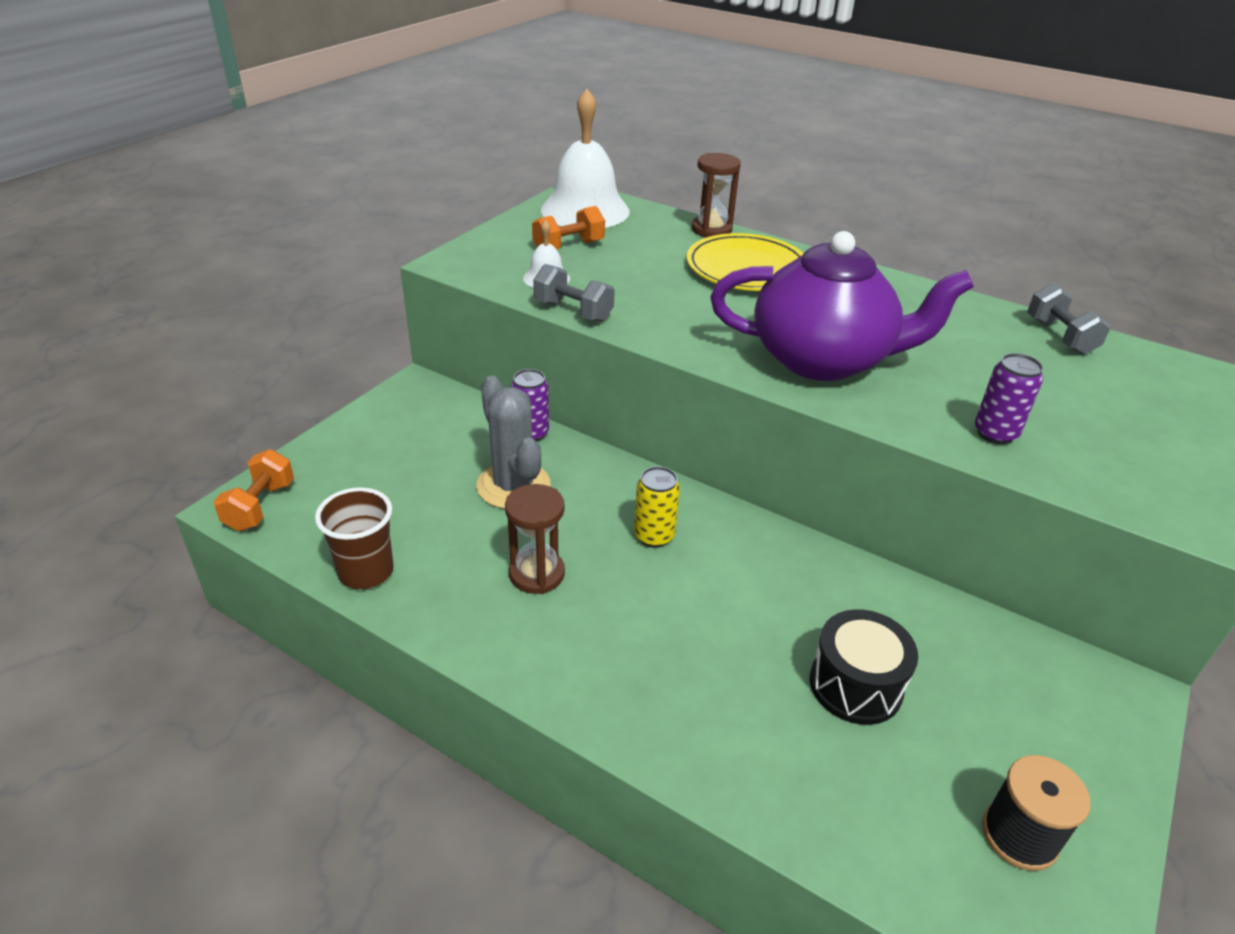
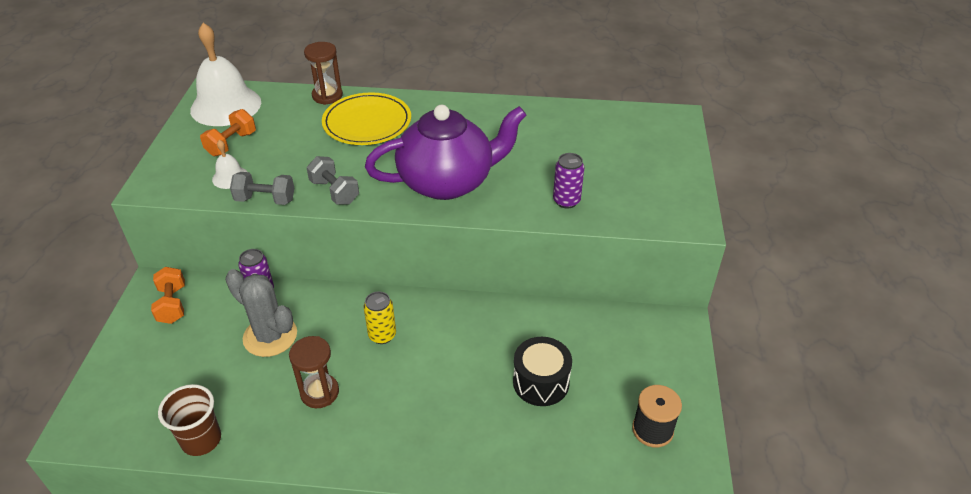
camera: 25 degrees left, 5 degrees up
(260, 506) = (90, 425): orange dumbbell -> orange dumbbell (172, 305)
(1060, 337) = (578, 115): grey dumbbell -> grey dumbbell (334, 192)

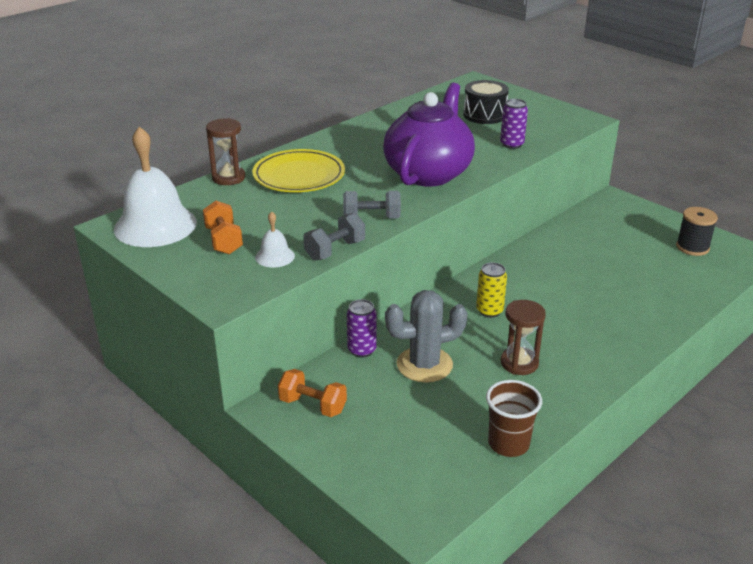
camera: 50 degrees left, 10 degrees down
(541, 382) = (611, 267): black drum -> black drum (484, 115)

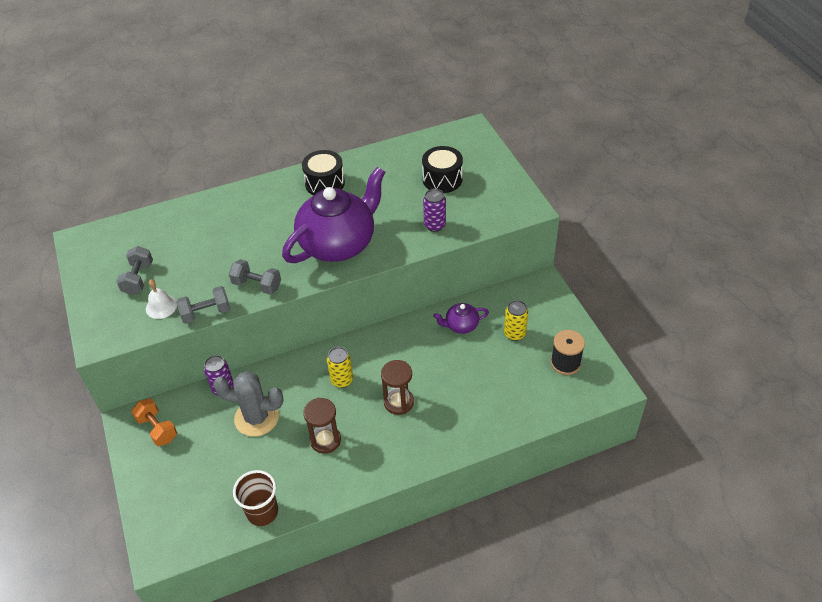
camera: 25 degrees right, 15 degrees up
(155, 225) = (104, 248): white bell -> none
(224, 241) = (138, 279): orange dumbbell -> grey dumbbell
(228, 178) = (186, 207): brown hourglass -> brown hourglass (398, 402)
(299, 175) = (238, 219): yellow plate -> none
(368, 136) = (325, 183): none -> black drum
(568, 243) = (461, 325): none -> purple teapot
(625, 237) = (514, 334): none -> yellow can

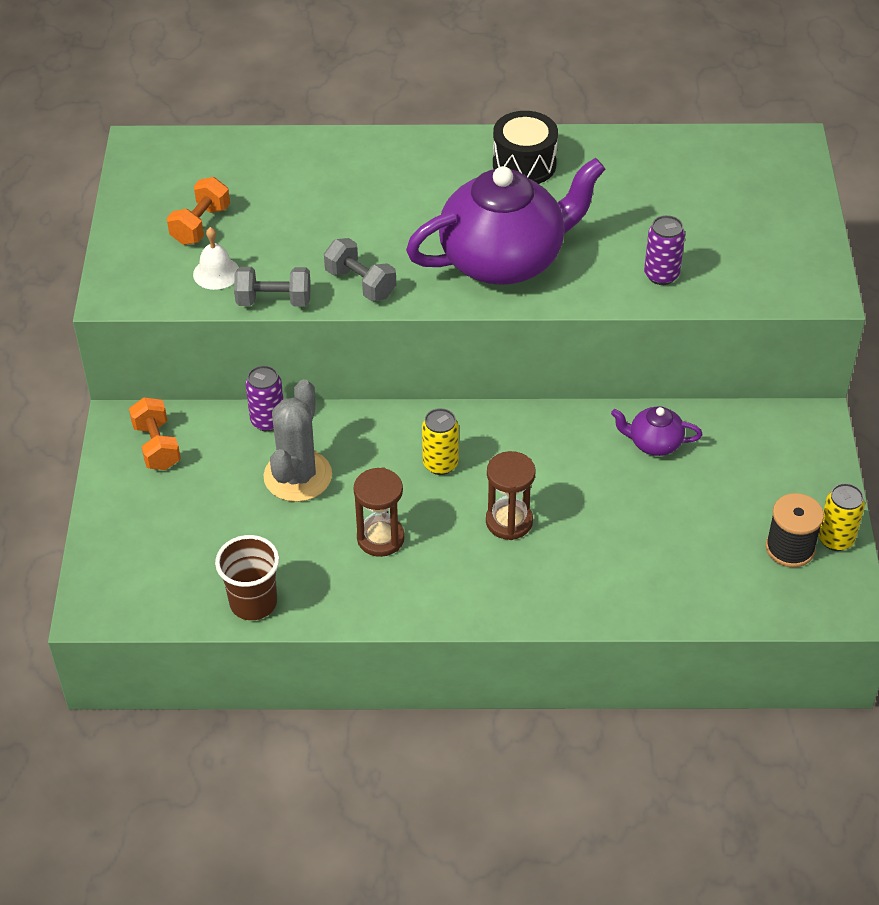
camera: 20 degrees right, 0 degrees up
(138, 279) = (200, 225): grey dumbbell -> orange dumbbell
(256, 418) = (298, 476): grey cactus -> grey cactus turned 75 degrees clockwise
(442, 179) = (707, 209): black drum -> none
(514, 334) = (731, 481): yellow can -> yellow can (835, 539)

